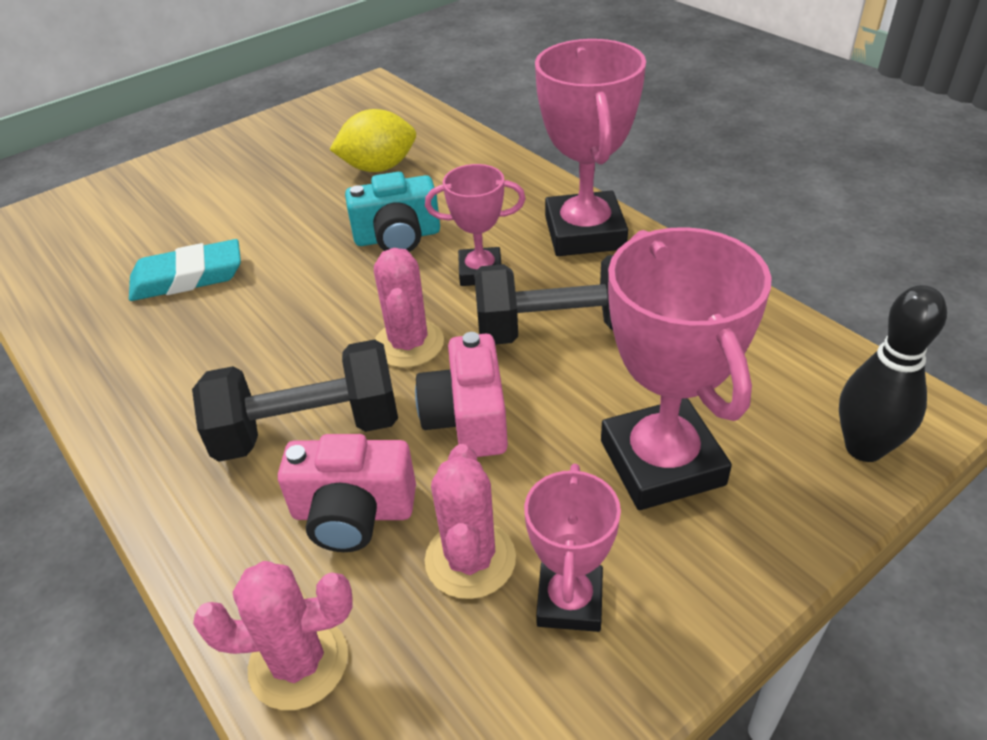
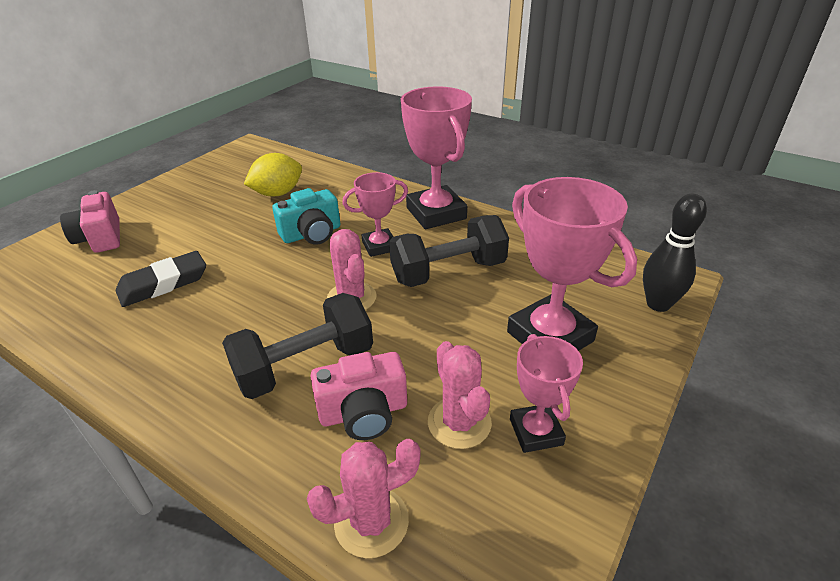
camera: 20 degrees left, 5 degrees down
(188, 277) = (163, 283): turquoise eraser -> black eraser
(468, 418) = (414, 336): pink camera -> pink camera (100, 238)

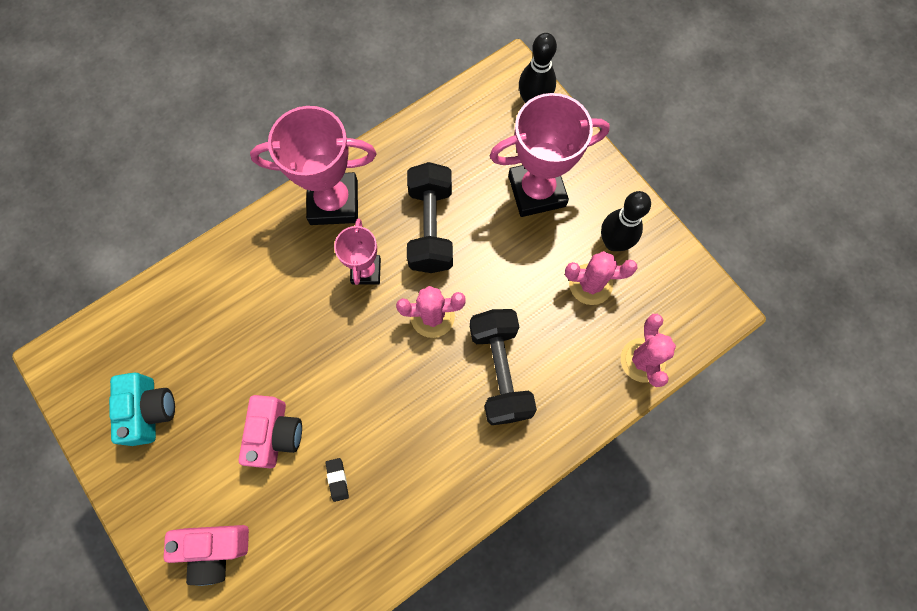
camera: 70 degrees left, 35 degrees up
(163, 283) = (337, 479): black eraser -> black eraser, size x0.47
(278, 193) = (211, 345): yellow lemon -> none
(312, 234) = (314, 327): turquoise camera -> turquoise camera (149, 410)
(364, 412) = (560, 341): pink camera -> pink camera (275, 434)
(536, 432) = (613, 242): pink trophy -> black bowling pin

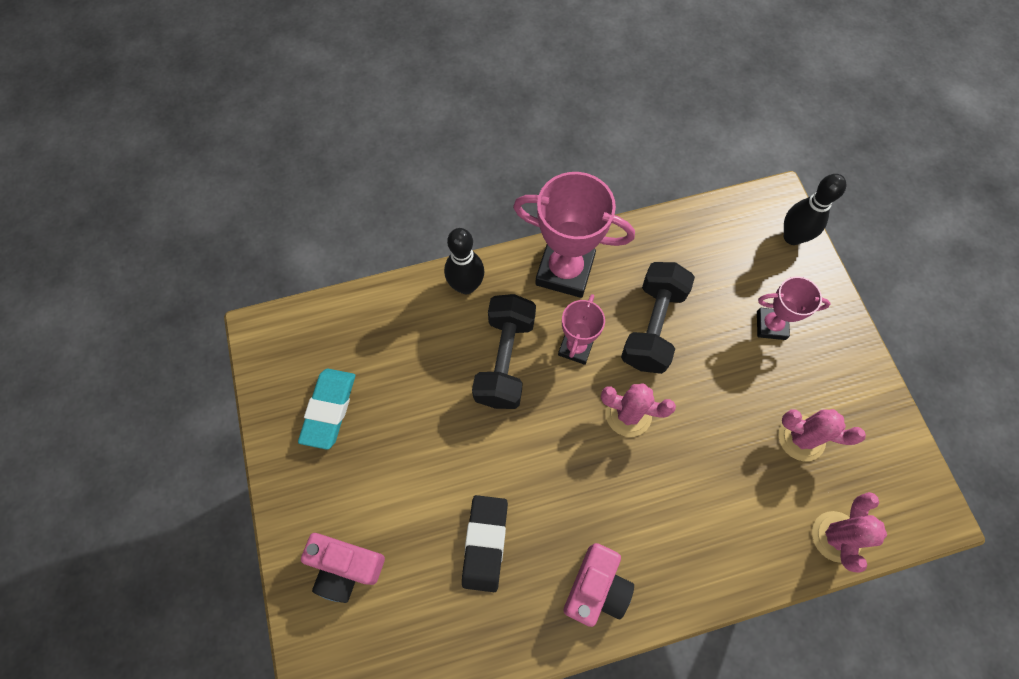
camera: 20 degrees right, 5 degrees down
(149, 410) = (329, 409): turquoise camera -> turquoise eraser
(275, 434) = (439, 475): pink camera -> pink camera (596, 588)
(337, 479) = (485, 543): black eraser -> black eraser, size x2.11
(500, 371) = (681, 494): black dumbbell -> black dumbbell (505, 360)
(537, 191) = (771, 325): pink trophy -> pink trophy, size x0.57
(613, 242) = (837, 403): black bowling pin -> black bowling pin (466, 286)

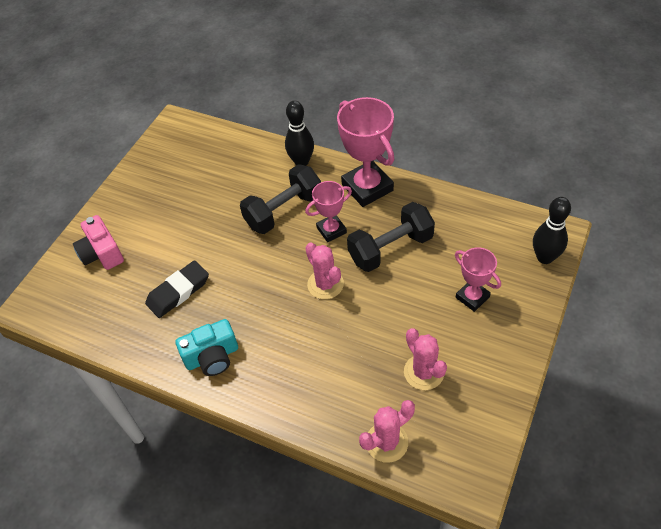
camera: 45 degrees right, 15 degrees down
(329, 409) = (169, 177): turquoise eraser -> none
(596, 588) = (212, 357): pink camera -> turquoise camera

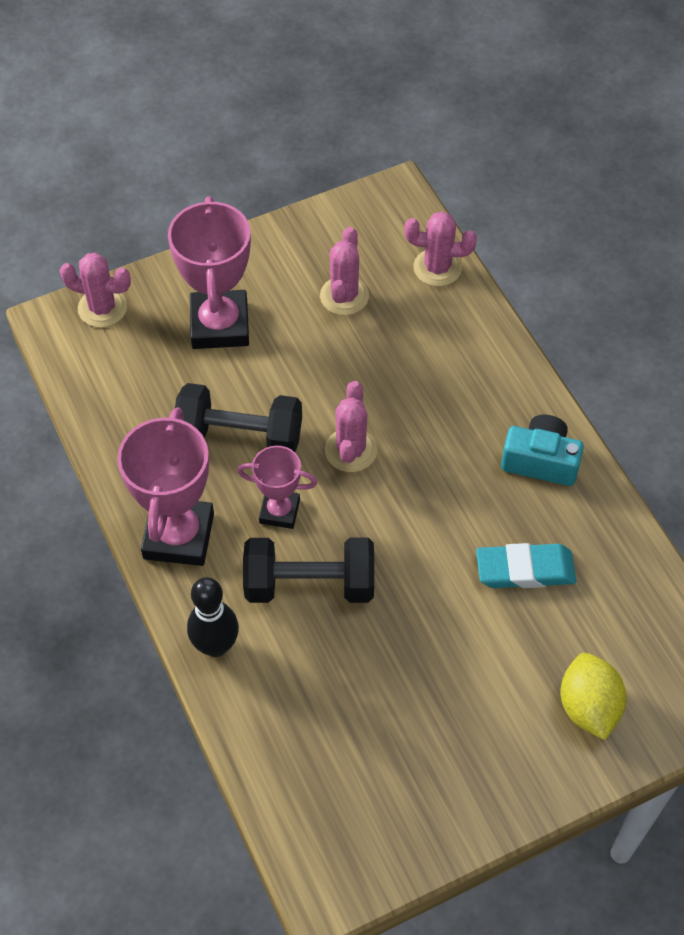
camera: 145 degrees left, 5 degrees up
(102, 253) = (588, 707): pink camera -> yellow lemon
(178, 292) = (525, 570): black eraser -> turquoise eraser
(472, 297) = (220, 325): pink trophy -> pink trophy, size x1.75
(545, 257) = (102, 308): black bowling pin -> pink cactus

